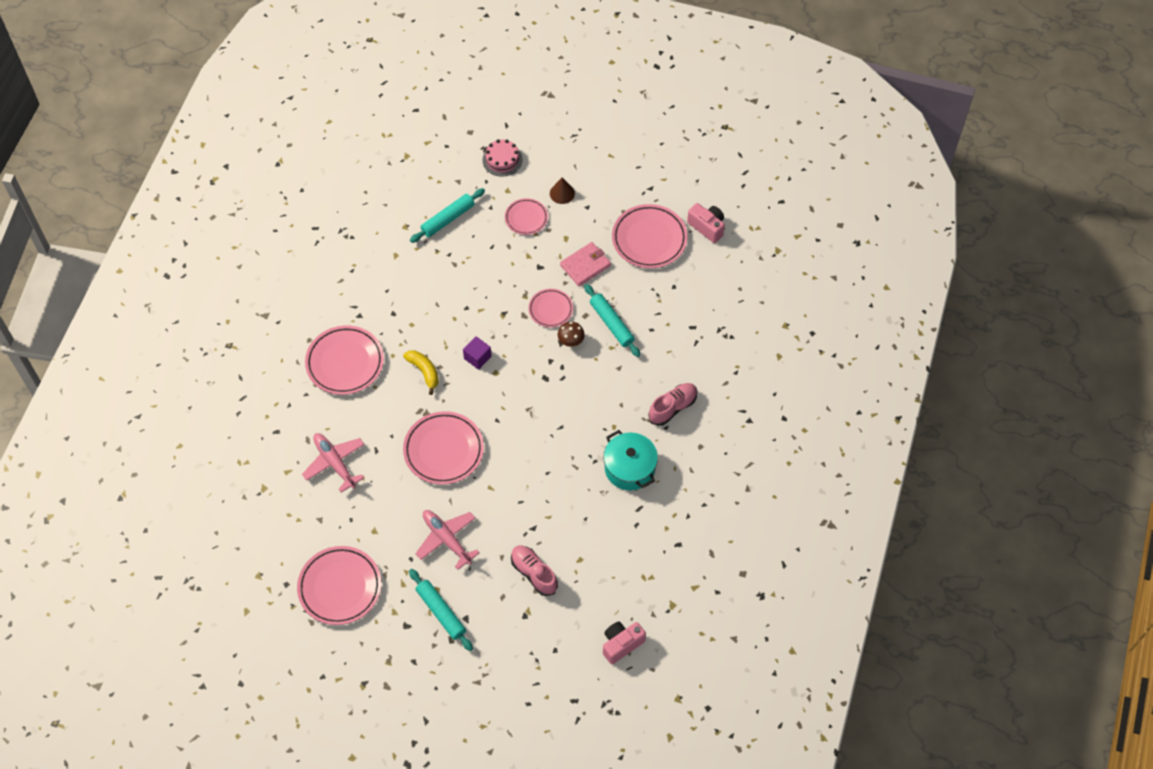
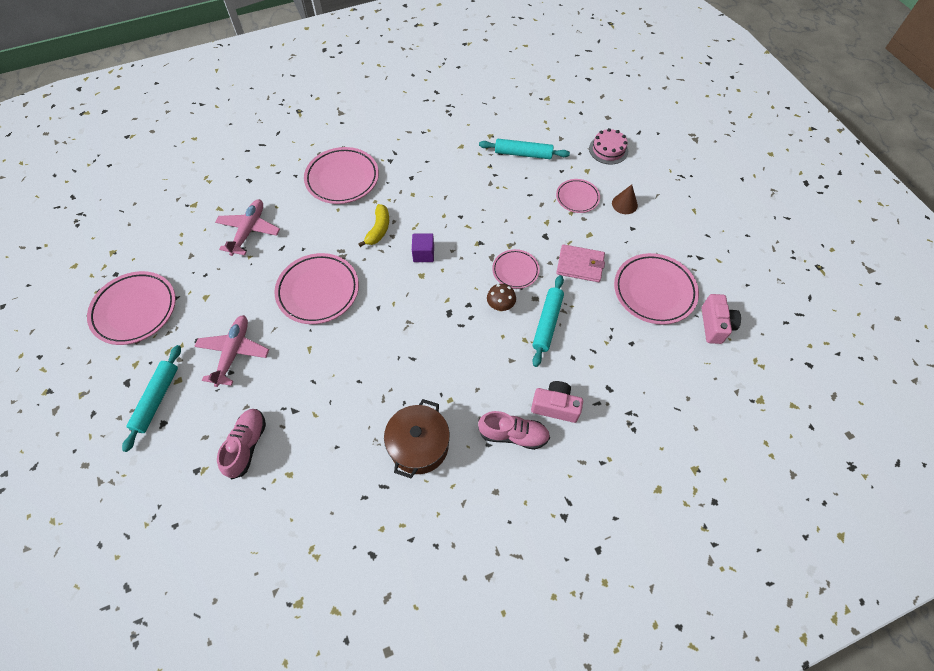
camera: 50 degrees right, 0 degrees up
(621, 644) = (219, 586): pink camera -> pink camera (555, 406)
(629, 468) = (419, 445): turquoise pot -> brown pot

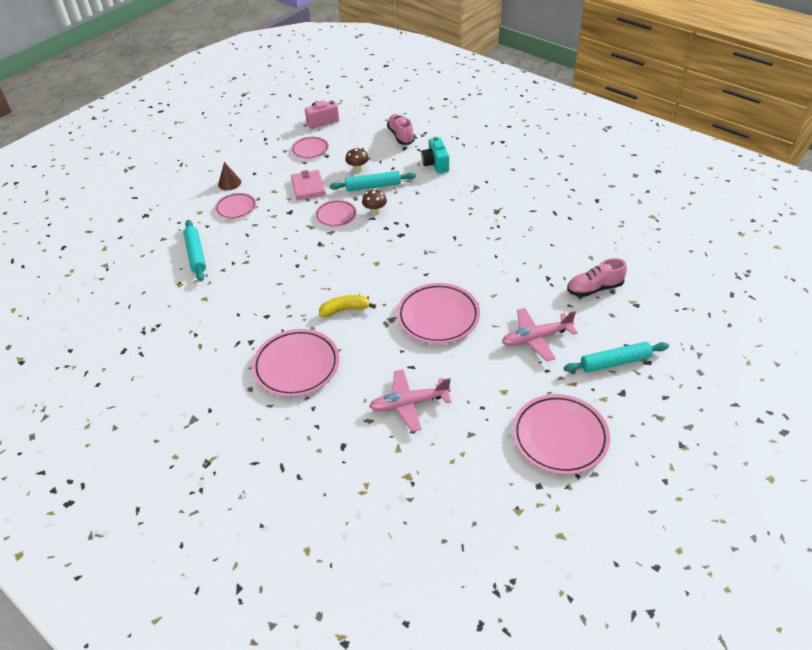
camera: 115 degrees left, 15 degrees down
(419, 445) = (514, 209): brown pot -> none
(423, 254) = (353, 270): purple cube -> none
(513, 435) = (470, 174): pink shoe -> pink shoe (401, 136)
(555, 406) = (436, 164): pink camera -> turquoise camera
(589, 322) = (358, 169): none -> brown mushroom
(608, 150) = (166, 207): pink cake -> none
(654, 291) = (310, 150): pink plate -> pink plate, size x0.58

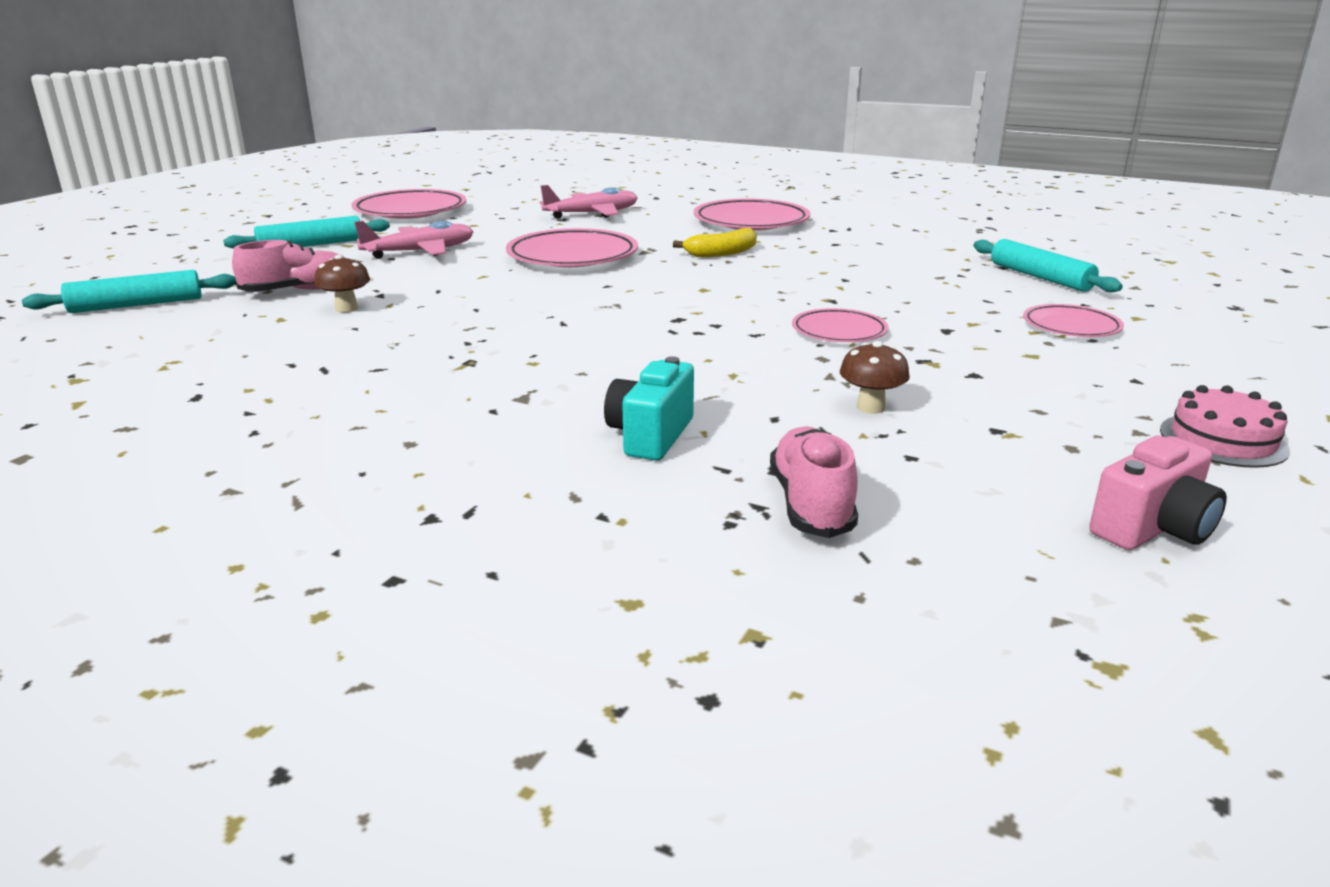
camera: 165 degrees right, 20 degrees down
(229, 183) = (1161, 359): brown cone -> none
(264, 145) = (1223, 440): none -> pink cake
(308, 187) = (959, 367): pink wallet -> none
(310, 150) = (1066, 440): pink plate -> none
(373, 186) = (797, 379): turquoise rolling pin -> turquoise rolling pin (136, 305)
(375, 212) = (756, 342): brown mushroom -> brown mushroom (346, 309)
(401, 136) = (811, 504): pink shoe -> pink shoe turned 150 degrees counterclockwise
(436, 164) = (650, 436): turquoise camera -> turquoise camera turned 135 degrees counterclockwise

